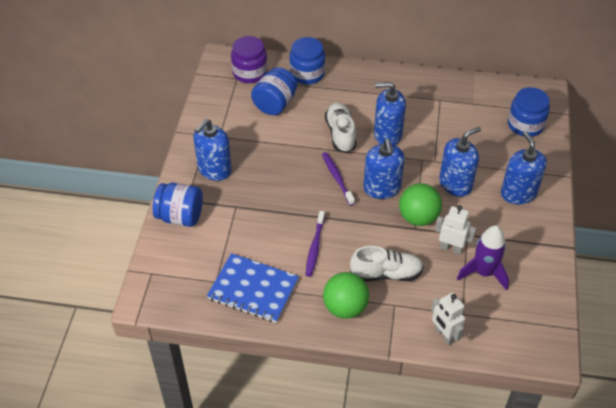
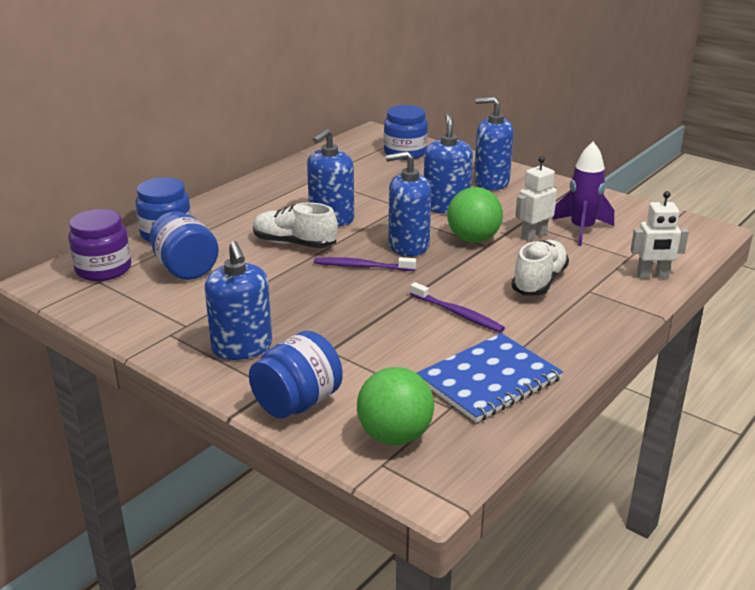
camera: 60 degrees left, 20 degrees down
(345, 307) = (570, 322): green ball -> green ball (395, 436)
(382, 188) = (408, 245): blue soap dispenser -> blue soap dispenser turned 150 degrees clockwise

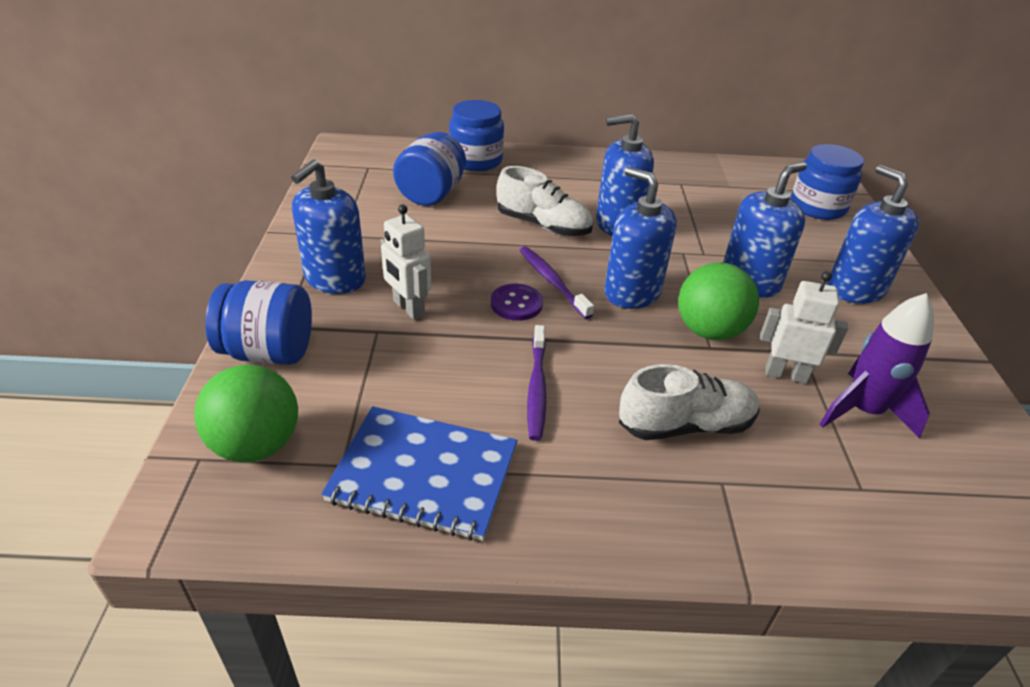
camera: 50 degrees right, 10 degrees up
(103, 269) = (388, 161): purple jar -> none
(294, 243) = (543, 225): white shoe -> white shoe turned 135 degrees clockwise
(368, 288) = (516, 304): none -> purple button
(652, 275) = (846, 536): white robot -> white robot (408, 308)

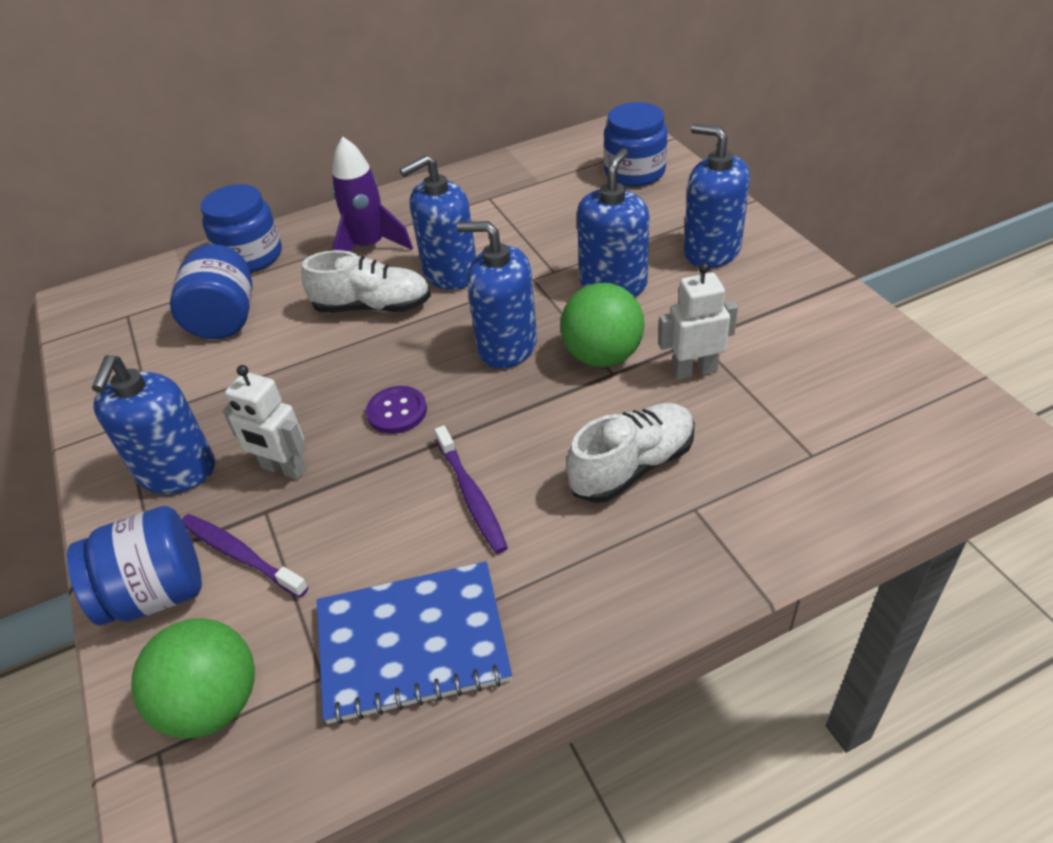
camera: 20 degrees left, 5 degrees up
(552, 282) = (420, 369): purple toothbrush -> purple toothbrush (240, 555)
(863, 411) = (777, 377): purple rocket -> purple rocket (369, 247)

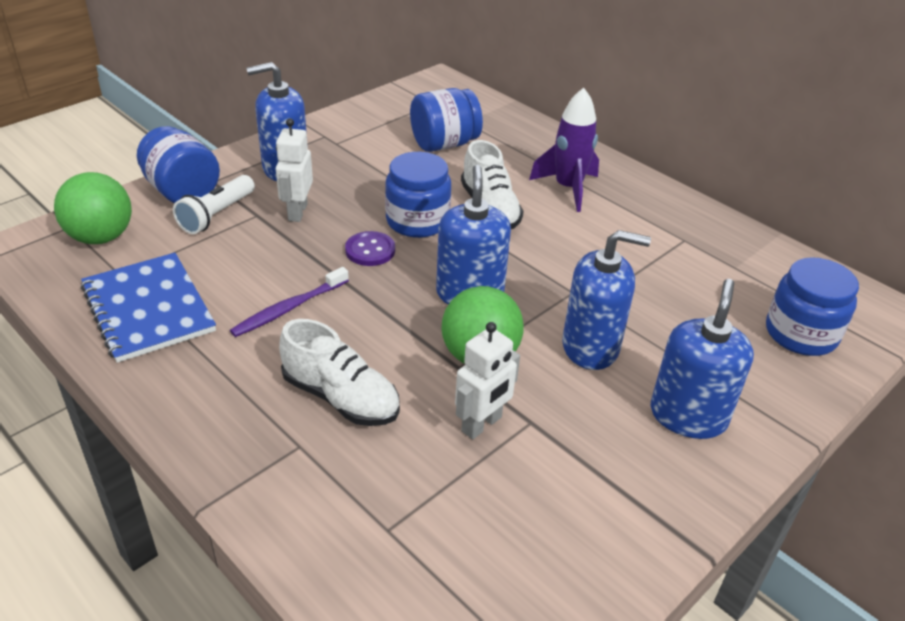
camera: 65 degrees right, 5 degrees down
(240, 555) = (217, 215): purple toothbrush -> white flashlight
(251, 256) = (524, 135): blue jar -> blue jar (417, 221)
(450, 273) = (555, 240): blue soap dispenser -> none
(694, 371) = (482, 424): white robot -> white robot turned 75 degrees clockwise

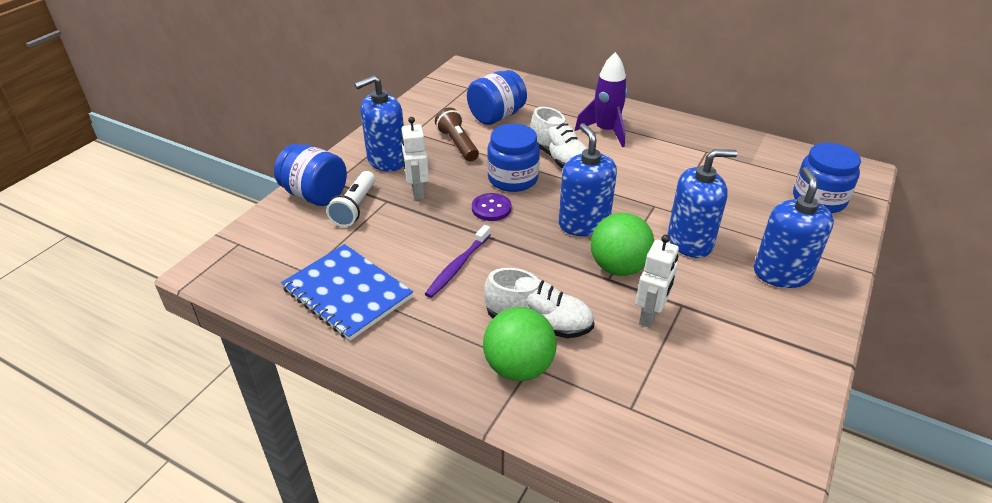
camera: 15 degrees left, 0 degrees up
(101, 237) = (271, 246): green ball -> green ball (518, 367)
(378, 167) = (457, 144): none -> brown flashlight

